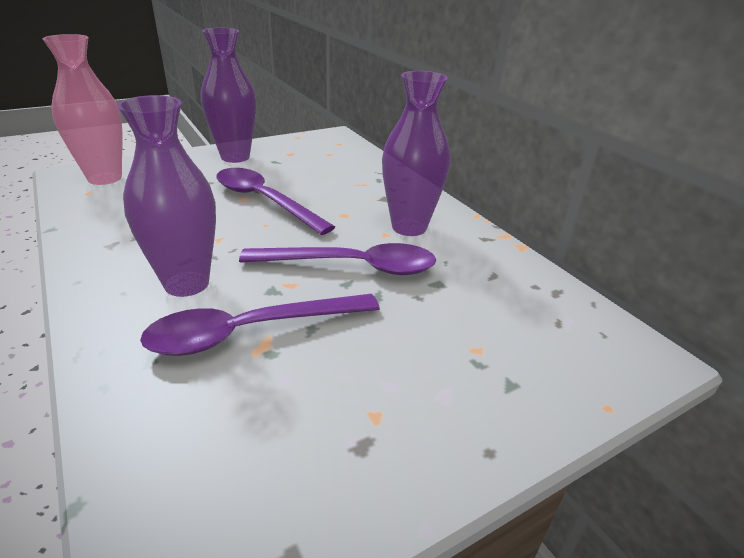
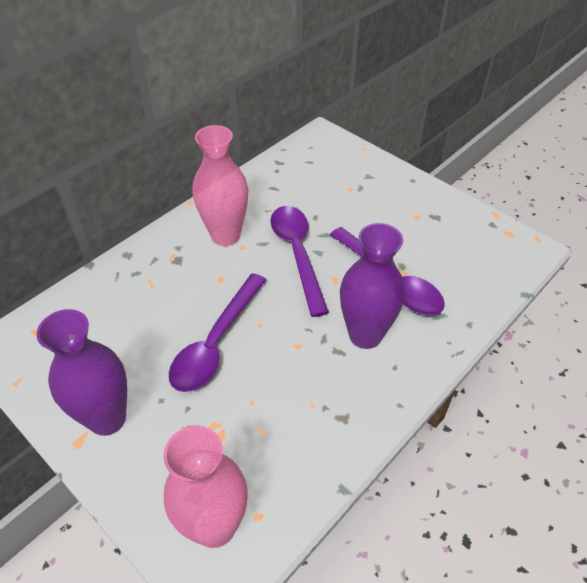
camera: 105 degrees left, 15 degrees up
(409, 227) = (225, 235): purple vase -> pink vase

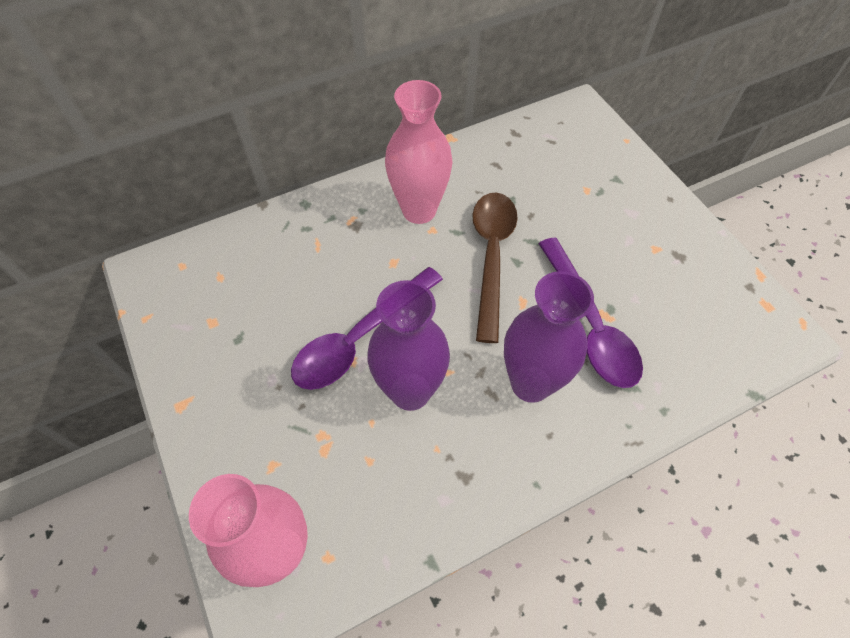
camera: 20 degrees right, 10 degrees up
(107, 418) = (217, 389): purple vase -> purple vase (410, 391)
(297, 254) = (491, 257): purple spoon -> brown spoon

